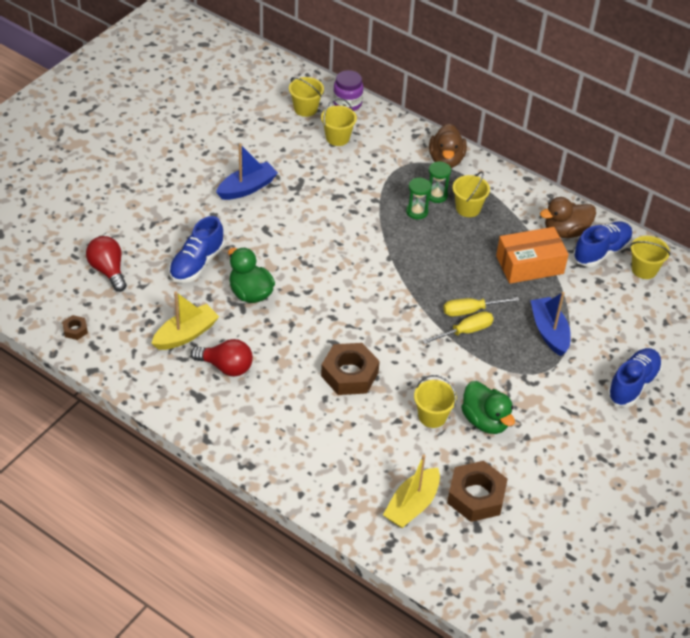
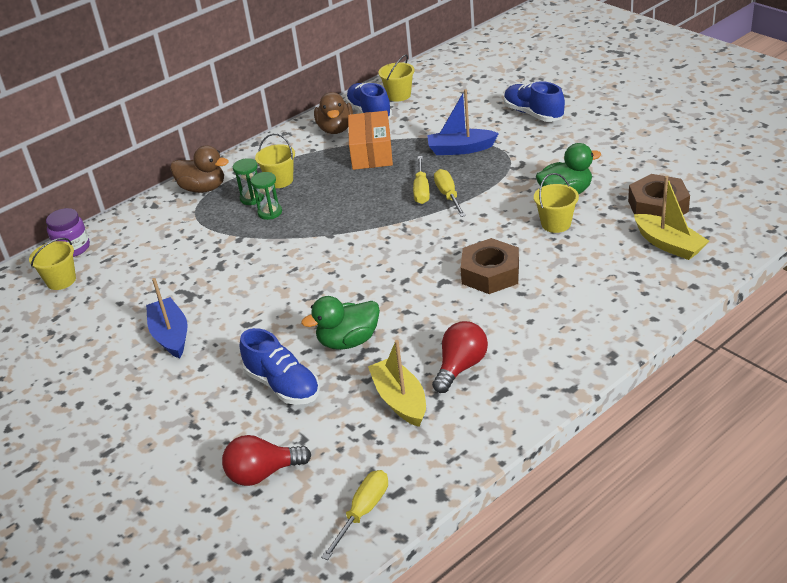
camera: 70 degrees left, 10 degrees down
(75, 330) = (363, 512): brown nut -> yellow screwdriver
(337, 138) = (125, 259): yellow bucket -> none

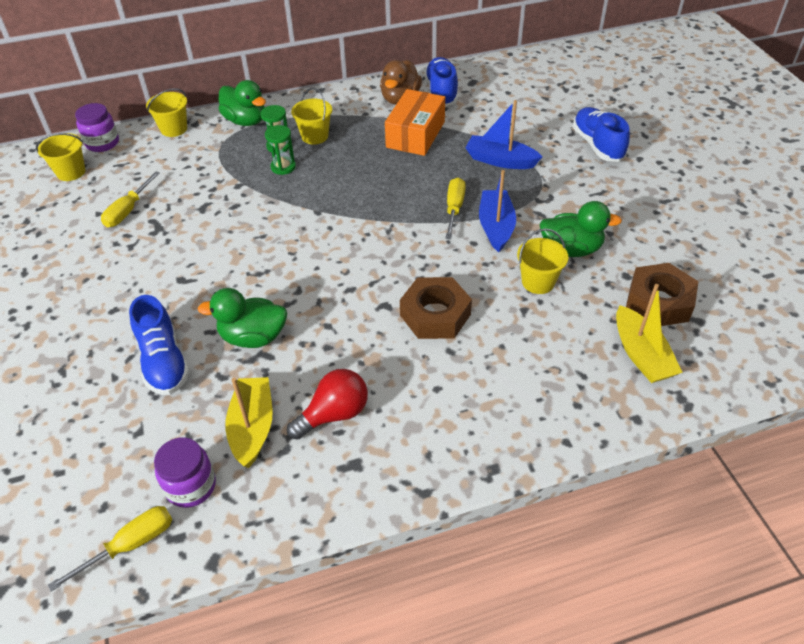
camera: 20 degrees right, 10 degrees up
(171, 335) = (112, 265): blue boat -> blue boat (496, 227)
(203, 188) = (246, 121): brown duck -> green duck
(263, 473) = (78, 454): red light bulb -> none
(381, 456) = (191, 486): none -> purple jar
(399, 95) = (481, 81): yellow bucket -> yellow bucket (174, 129)
(421, 190) = (433, 193): yellow screwdriver -> yellow screwdriver (128, 211)

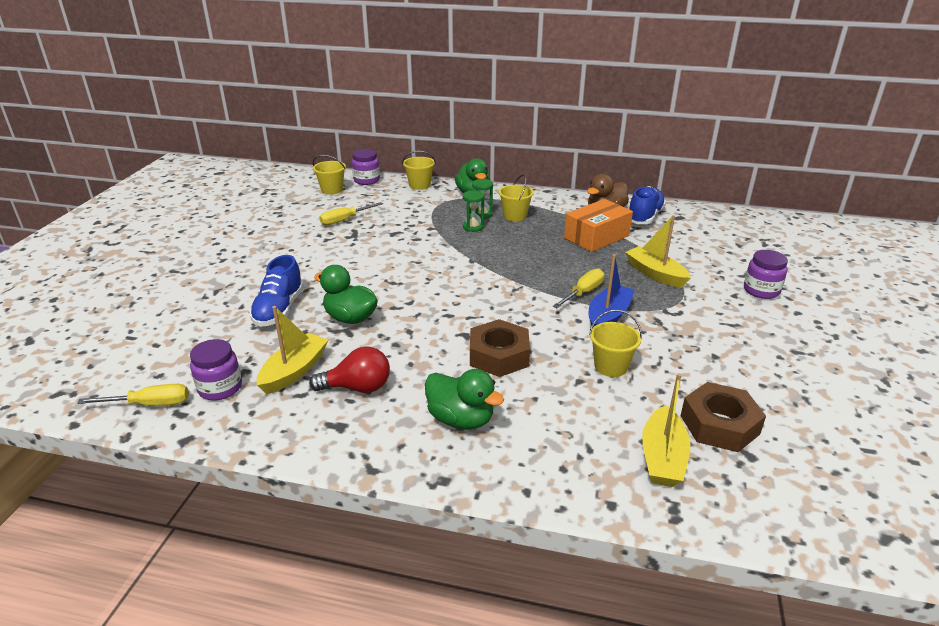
camera: 30 degrees right, 15 degrees down
(500, 160) = (655, 274): blue boat -> yellow boat
(571, 249) = (664, 355): green duck -> green duck (461, 419)
(597, 145) = (761, 290): blue shoe -> purple jar

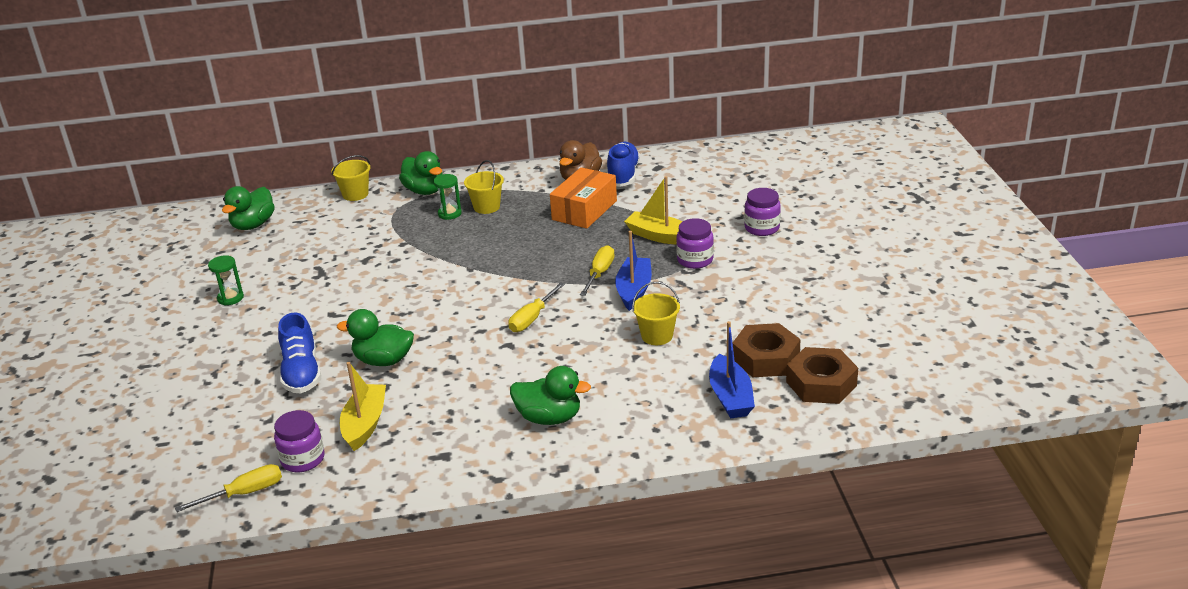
camera: 20 degrees left, 0 degrees up
(332, 190) = (253, 225): yellow bucket -> green duck
(344, 220) = (297, 258): yellow screwdriver -> yellow screwdriver (532, 318)
(357, 387) = (437, 420): red light bulb -> none
(366, 180) = (287, 203): purple jar -> purple jar (695, 260)
(473, 227) = (449, 231): green hourglass -> green hourglass (230, 298)
(499, 355) = (552, 355): brown nut -> brown nut (821, 383)
(662, 457) = (730, 397): yellow boat -> blue boat

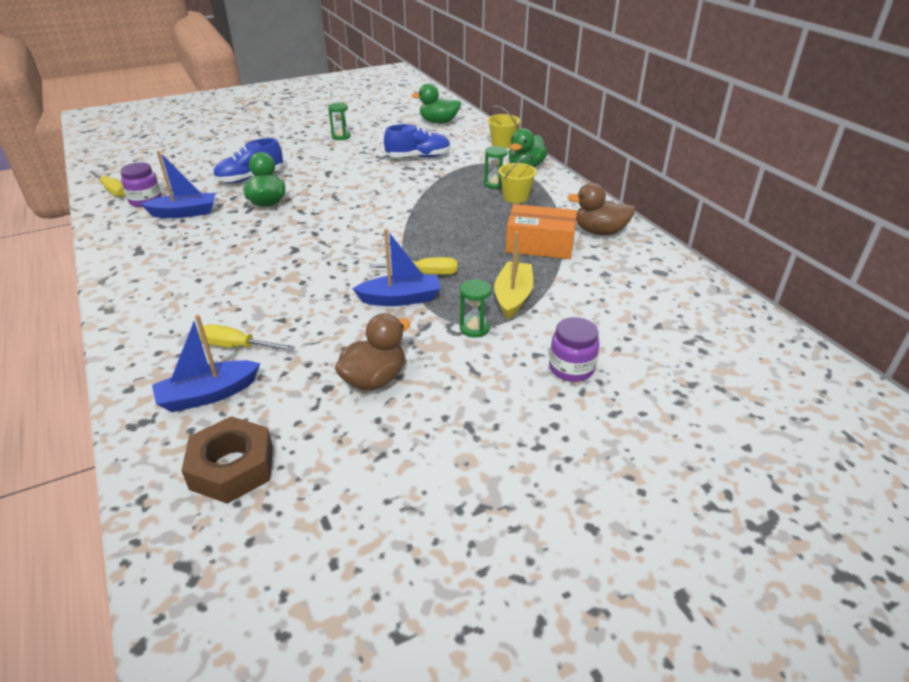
camera: 70 degrees right, 5 degrees up
(365, 424) = (184, 213): yellow boat -> blue boat
(532, 318) = (338, 253): yellow screwdriver -> yellow screwdriver (236, 347)
(549, 418) = (183, 289): green duck -> none
(623, 175) = (626, 254): blue shoe -> blue shoe (418, 157)
(657, 336) = (319, 327): yellow bucket -> none
(695, 260) = (474, 328): purple jar -> green hourglass
(741, 313) = (374, 379): none -> brown duck
(765, 358) = (283, 411): brown nut -> none

